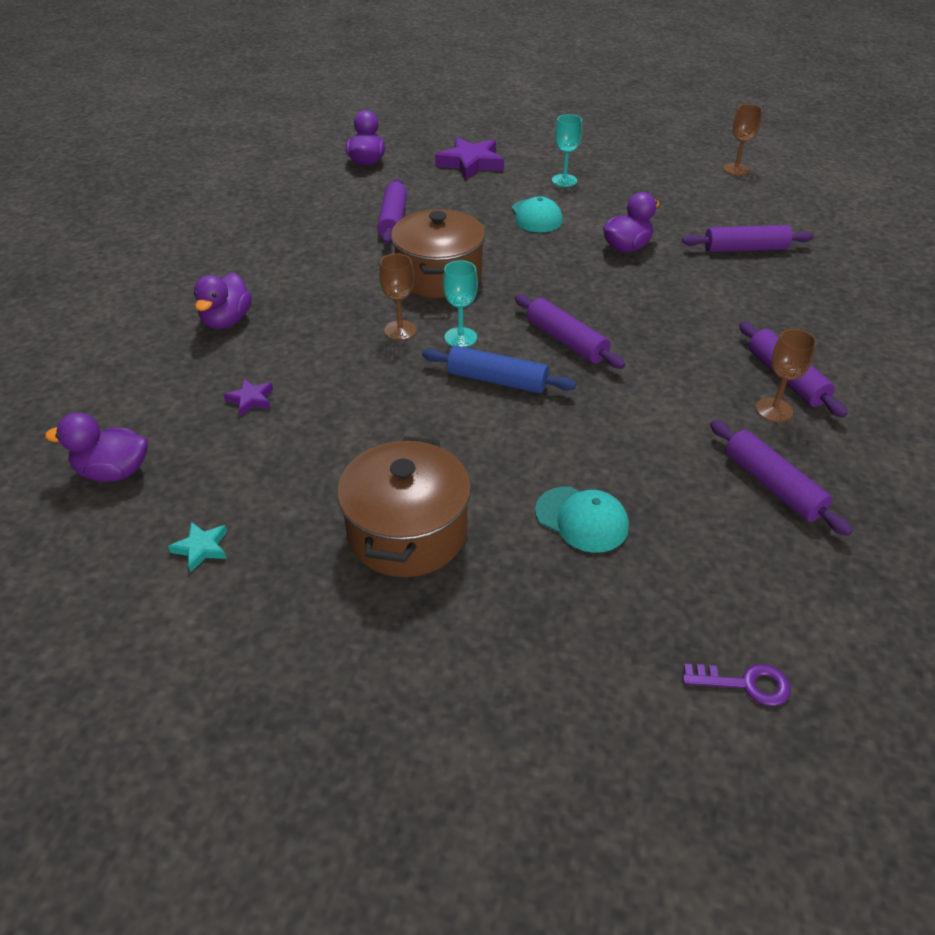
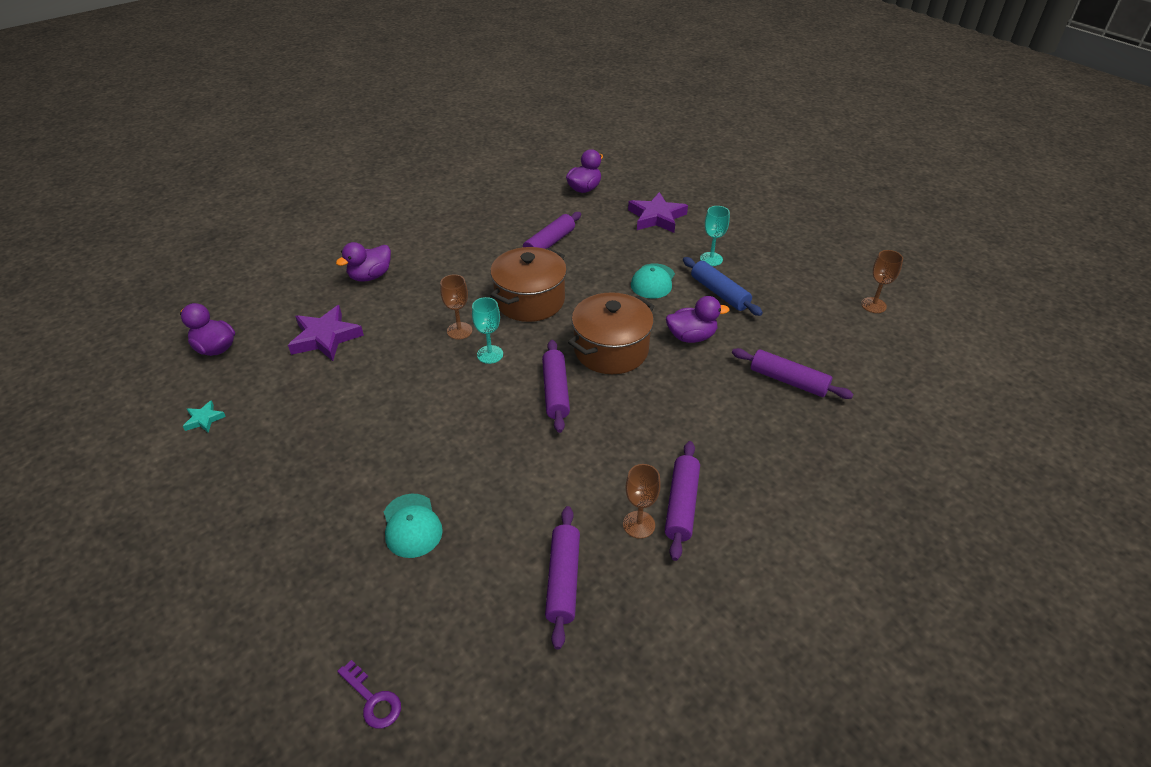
camera: 35 degrees right, 0 degrees up
(251, 400) = (325, 337): purple star -> purple star, size x2.03
(407, 532) = (308, 472): brown pot -> brown pot (611, 350)
(497, 380) = (476, 398): blue rolling pin -> blue rolling pin (719, 293)

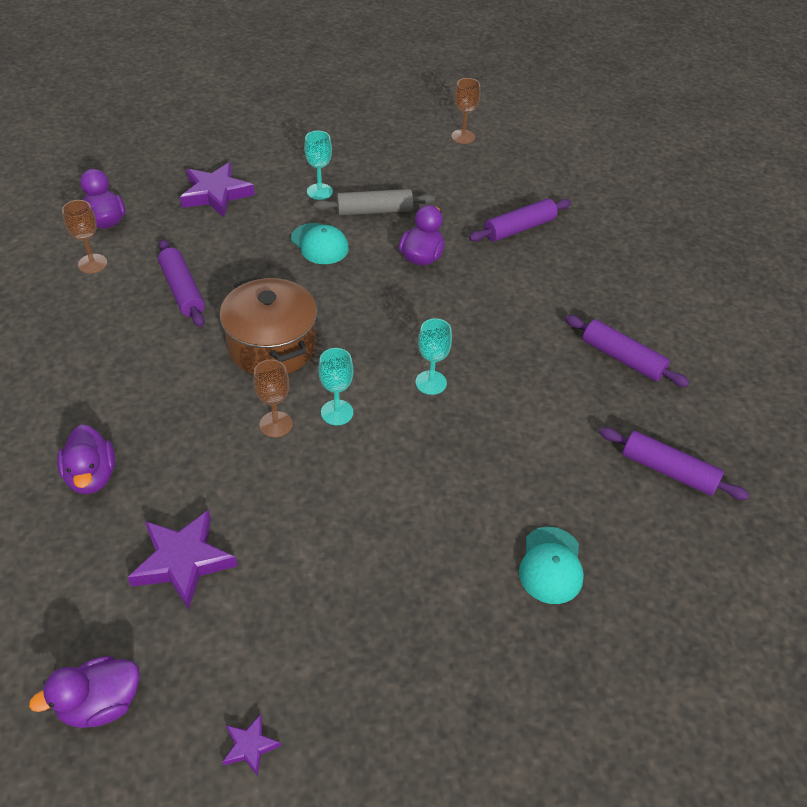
camera: 65 degrees left, 5 degrees up
(204, 419) = (250, 746): turquoise star -> purple star
(373, 700) = (744, 661): purple key -> none
(412, 526) = (551, 565): turquoise cap -> turquoise cap turned 90 degrees clockwise
(555, 391) = (431, 382): purple rolling pin -> turquoise goblet
(611, 350) = (399, 318): brown pot -> none
(639, 524) = (631, 395): brown goblet -> brown goblet (92, 263)
(719, 293) = (374, 210): blue rolling pin -> grey rolling pin

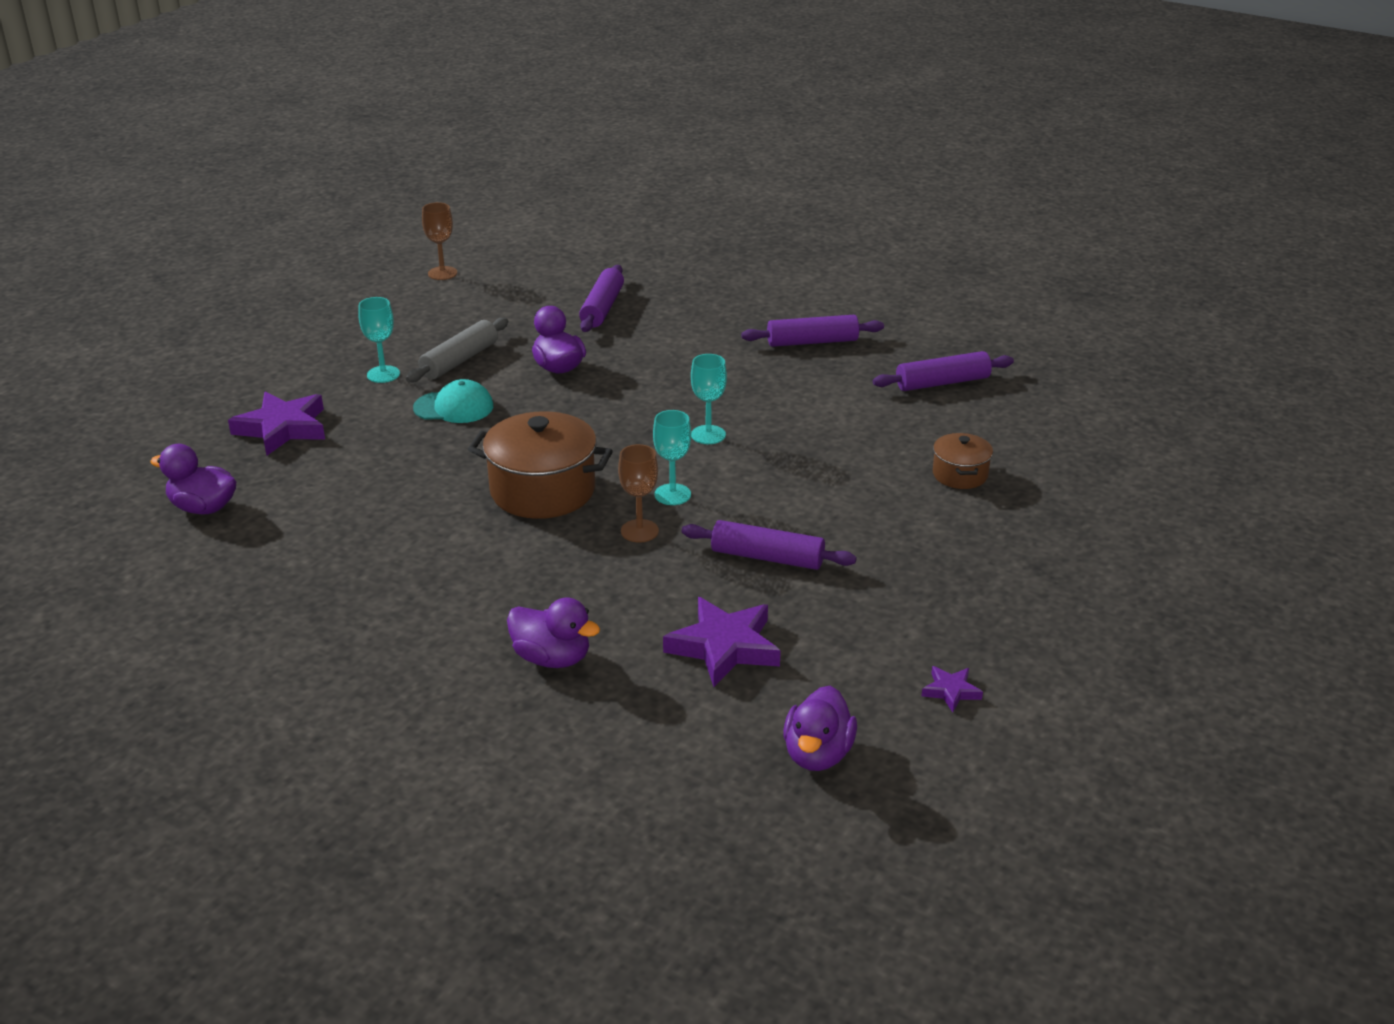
camera: 45 degrees left, 15 degrees down
(92, 263) = (256, 542): brown goblet -> none
(182, 290) = (388, 506): purple rolling pin -> purple rolling pin (767, 557)
(551, 565) = (960, 474): turquoise cap -> brown pot

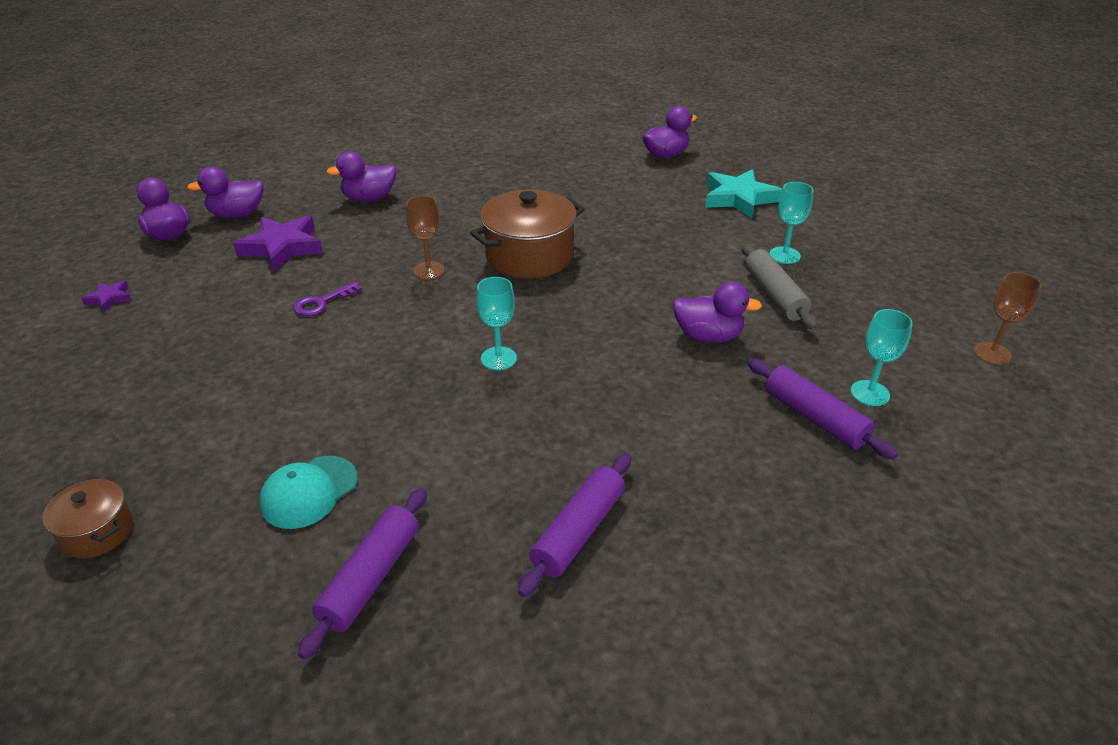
camera: 130 degrees right, 5 degrees up
(282, 428) = (738, 198): purple star -> turquoise star
(454, 407) = (693, 265): turquoise cap -> turquoise cap (309, 492)
(672, 494) = (447, 302): turquoise goblet -> turquoise goblet (870, 393)
(712, 736) = (237, 214): none -> purple duck
(767, 557) = (322, 303): purple rolling pin -> purple key
(960, 474) = (239, 462): brown pot -> brown pot (97, 532)

